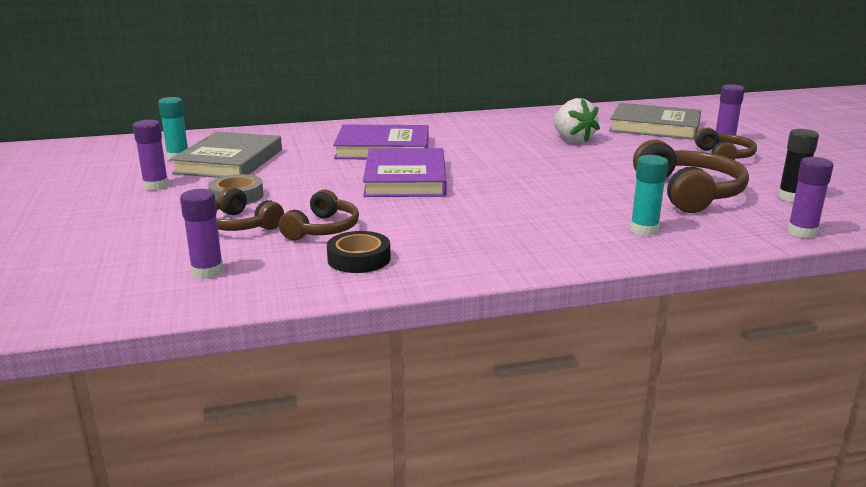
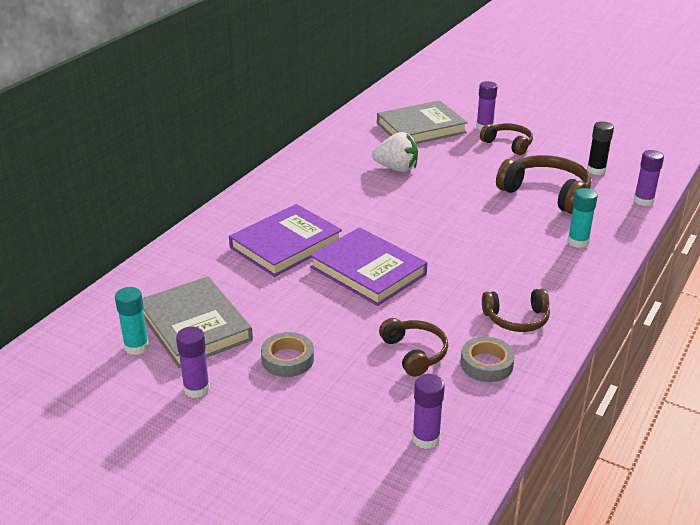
camera: 45 degrees left, 10 degrees up
(240, 225) = (354, 385): brown headphones -> brown headphones (516, 319)
(359, 259) = (486, 364): black tape -> grey tape

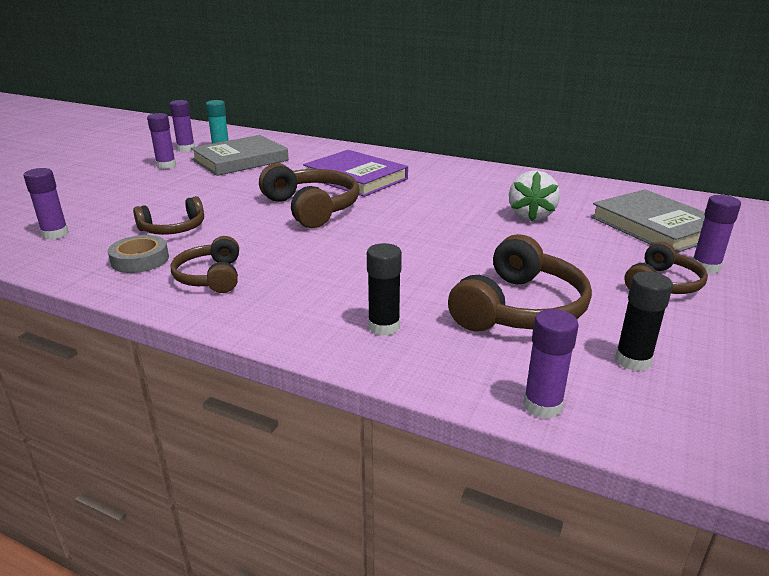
camera: 85 degrees right, 5 degrees down
(122, 380) = (186, 149): none -> purple glue stick
(287, 359) = (187, 187): grey tape -> none
(368, 271) = (312, 208): purple book -> brown headphones
(578, 242) = (384, 326): turquoise glue stick -> black glue stick

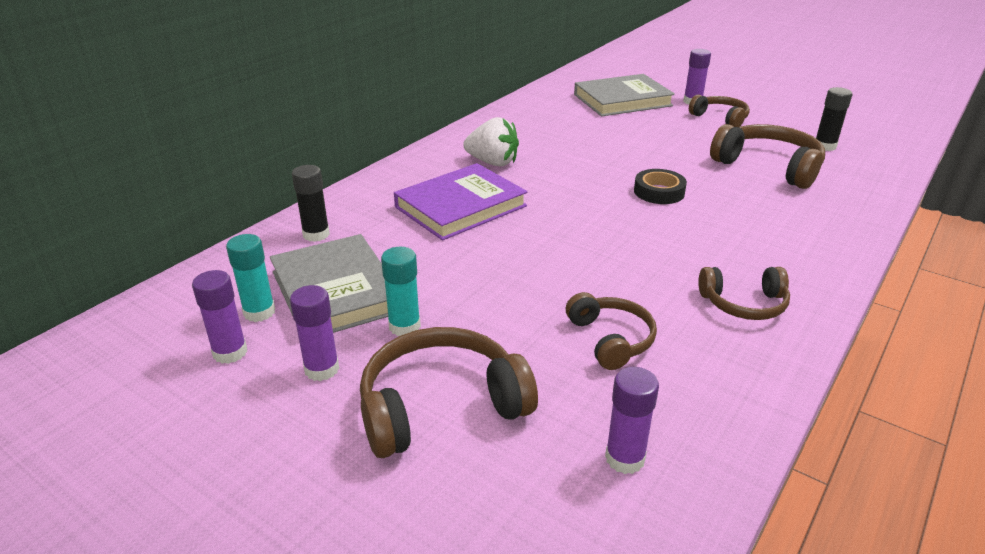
camera: 80 degrees left, 5 degrees up
(140, 260) = (707, 359): grey tape -> none
(201, 177) = (404, 326): none -> turquoise glue stick
(312, 208) = (555, 239): brown headphones -> brown headphones (441, 406)
(384, 326) = (813, 219): black glue stick -> black glue stick (316, 234)
(415, 245) = (659, 192): none -> black tape
(531, 215) = (594, 136): white strawberry -> white strawberry (493, 162)
(542, 405) = (887, 179): purple glue stick -> none

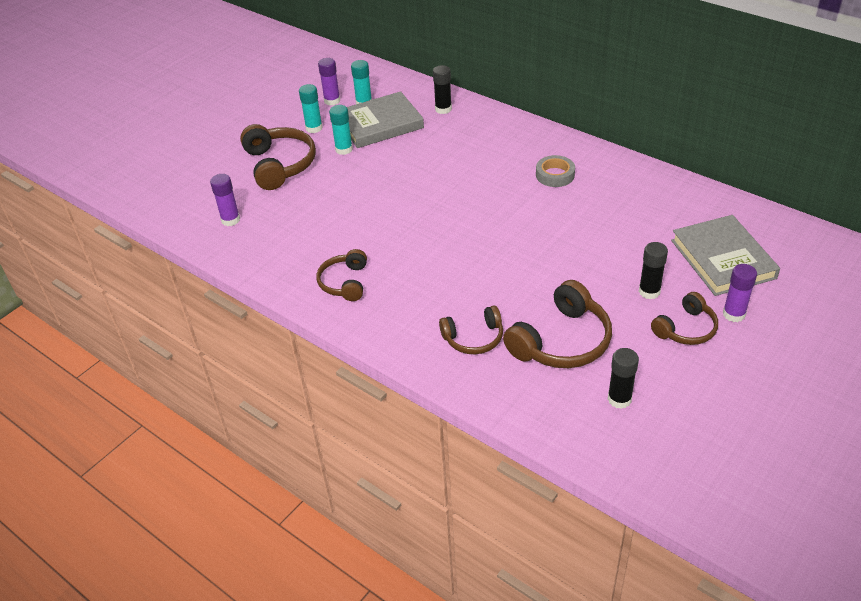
camera: 95 degrees right, 10 degrees up
(322, 369) = (314, 128): purple glue stick -> turquoise glue stick
(461, 207) = (479, 162): purple book -> none
(493, 162) = (555, 175): white strawberry -> grey tape
(610, 339) = (319, 222): brown headphones -> brown headphones (474, 338)
(659, 192) = (506, 262): black tape -> none
(678, 128) = (649, 291): none -> black glue stick

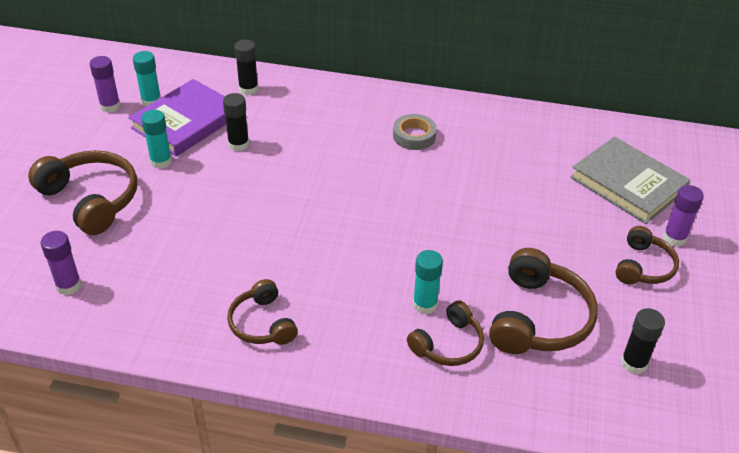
camera: 30 degrees left, 0 degrees up
(314, 128) = (107, 144): turquoise glue stick -> turquoise glue stick (425, 304)
(380, 124) = (186, 122): grey book -> purple book
(649, 291) = (585, 237): black glue stick -> black glue stick (238, 144)

